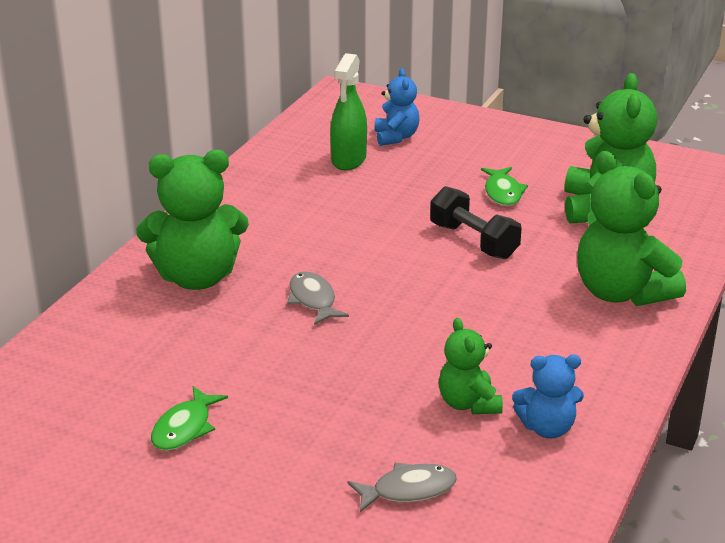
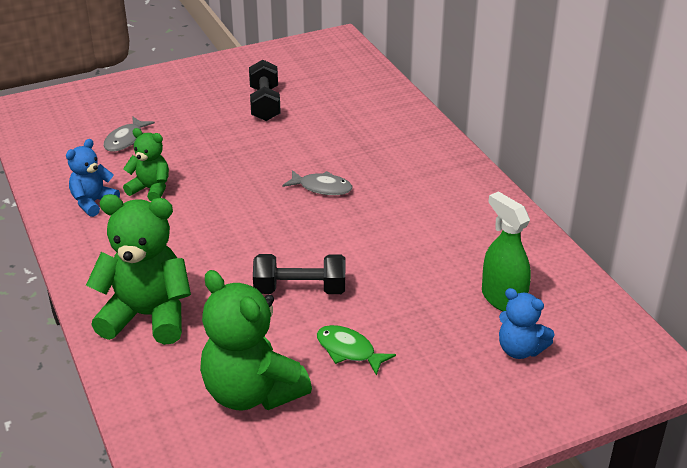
camera: 130 degrees right, 5 degrees up
(185, 428) = (265, 104): green fish -> black dumbbell
(197, 277) = (404, 159): green teddy bear -> none

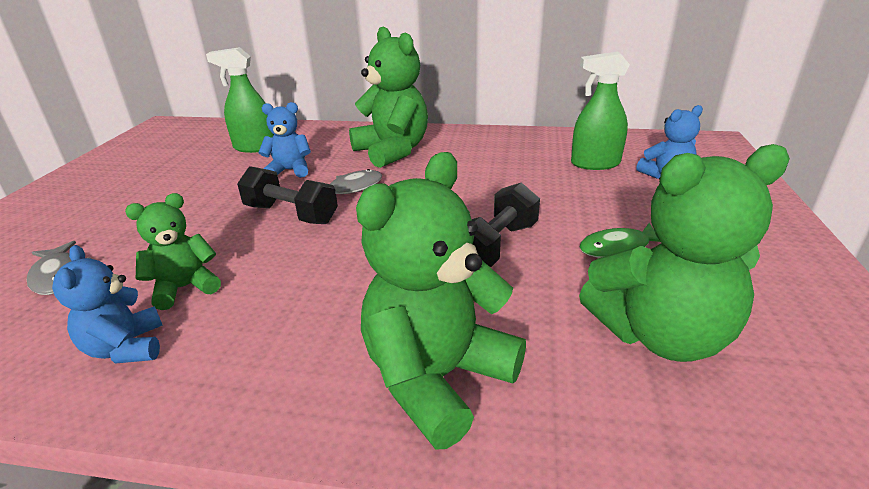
camera: 55 degrees left, 5 degrees down
(265, 104) = (179, 177): black dumbbell -> black dumbbell (291, 214)
(322, 145) = (290, 170): none -> blue teddy bear
(344, 106) = (254, 147): none -> green spray bottle
(408, 176) = (392, 151): none -> green teddy bear

